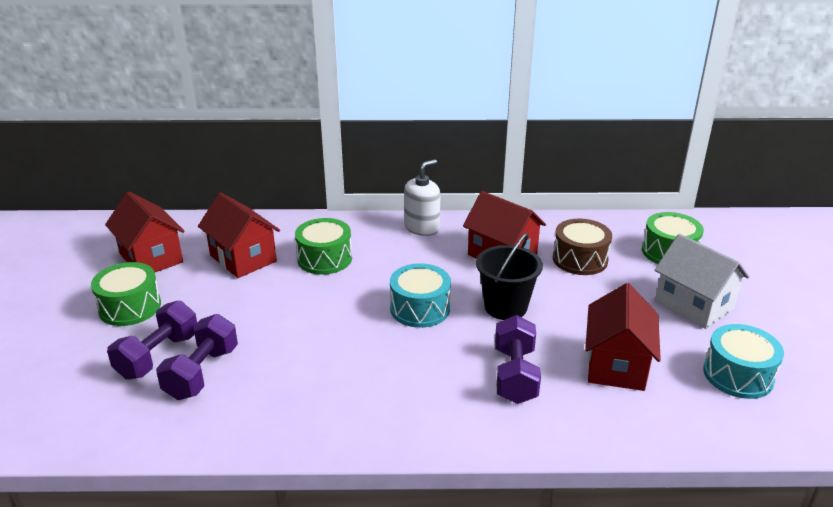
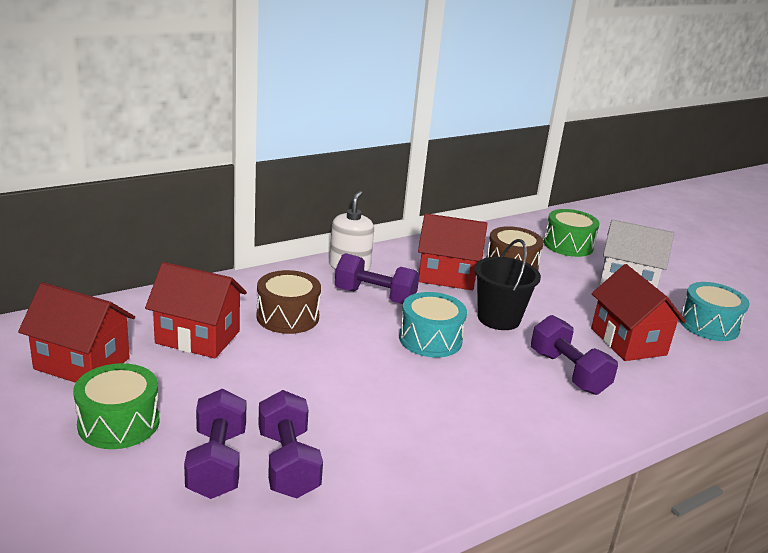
camera: 35 degrees left, 5 degrees down
(324, 259) = (288, 316): green drum -> brown drum
(414, 259) = (375, 296): none -> purple dumbbell

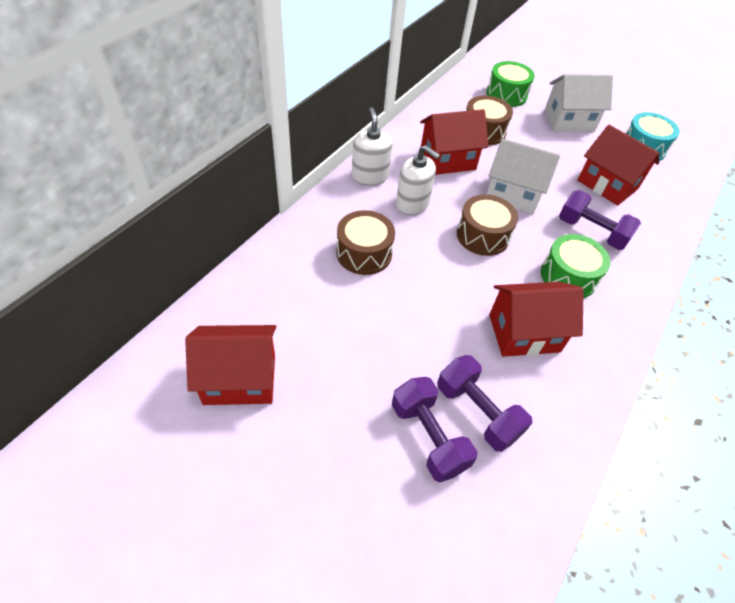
camera: 25 degrees left, 25 degrees up
(119, 423) = (323, 432): green drum -> green drum (568, 276)
(198, 337) = (311, 306): red house -> red house (524, 333)
(375, 296) = (412, 204): purple dumbbell -> white soap dispenser
(430, 339) = (482, 235): turquoise drum -> brown drum
(498, 318) = (513, 194): black bucket -> white house

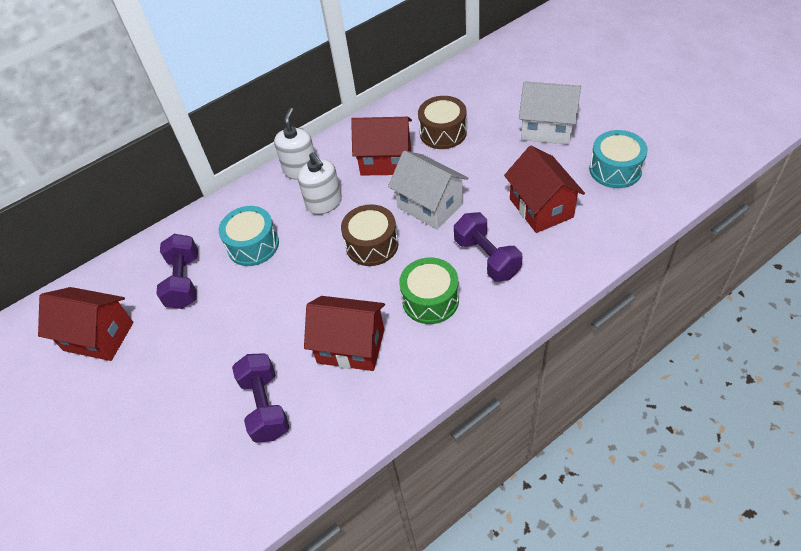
camera: 30 degrees right, 0 degrees up
(364, 253) = (253, 245): brown drum -> turquoise drum
(428, 437) = (213, 417): purple dumbbell -> purple dumbbell (184, 281)
(506, 94) = (496, 91): green drum -> none

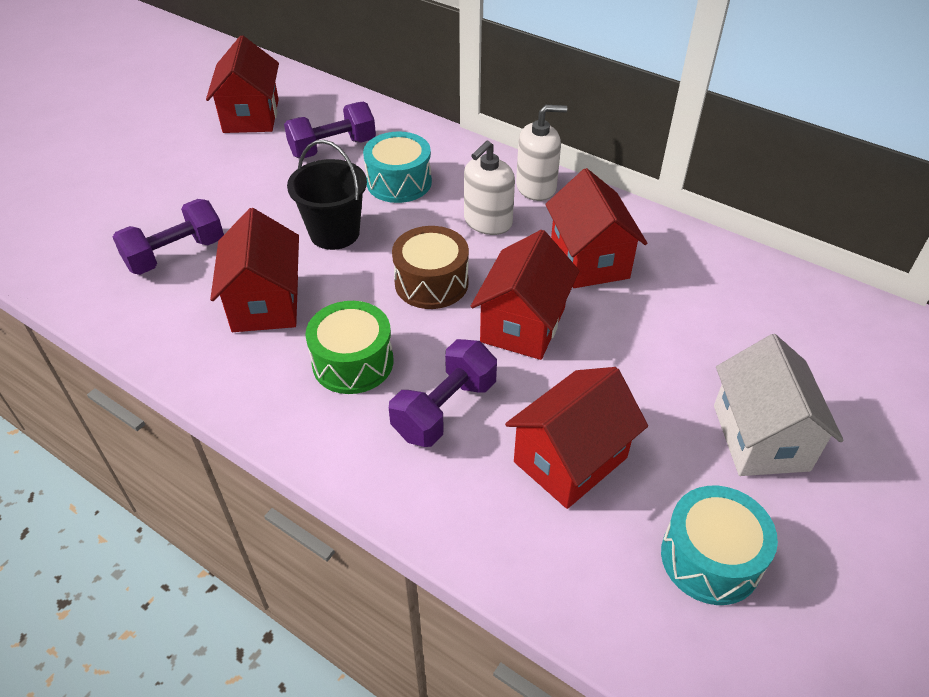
camera: 65 degrees right, 5 degrees down
(292, 293) = (334, 233): none -> black bucket
(430, 205) = (523, 324): white house -> red house
(443, 132) = (678, 307): brown drum -> none

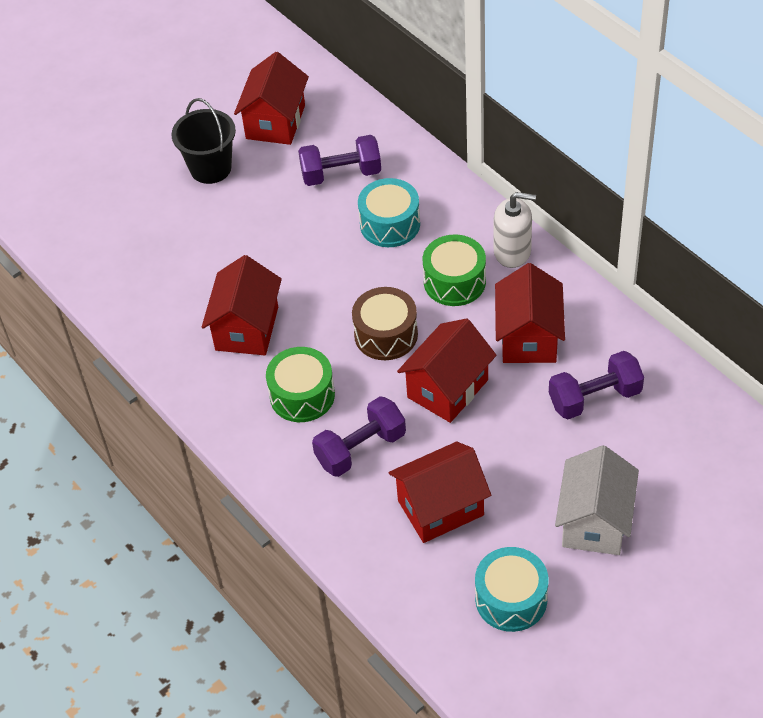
camera: 20 degrees right, 5 degrees up
(176, 254) = (184, 267): purple dumbbell -> purple dumbbell (594, 398)
(334, 233) = (319, 269): black bucket -> black bucket (210, 168)
(487, 222) = (454, 281): white soap dispenser -> green drum

